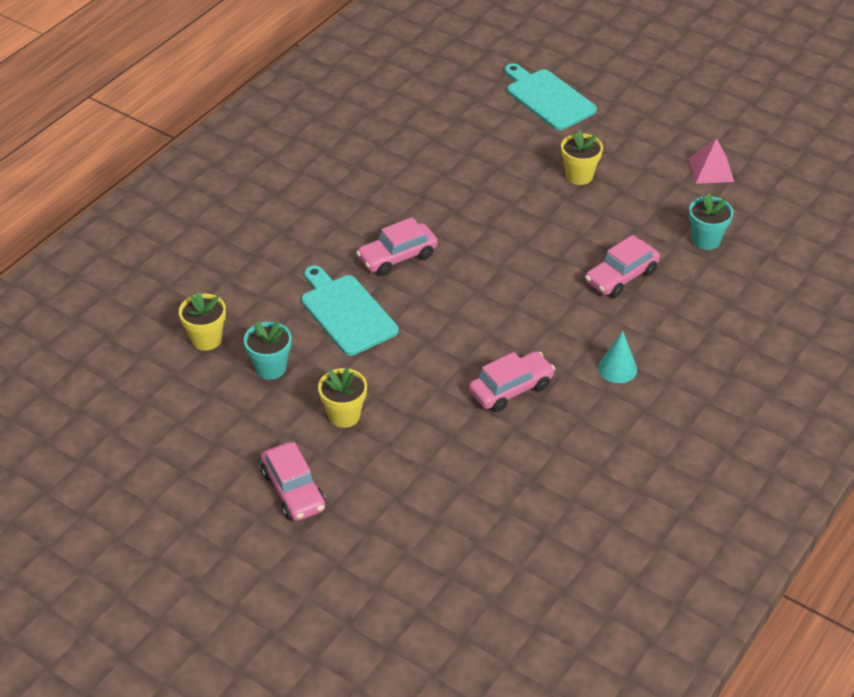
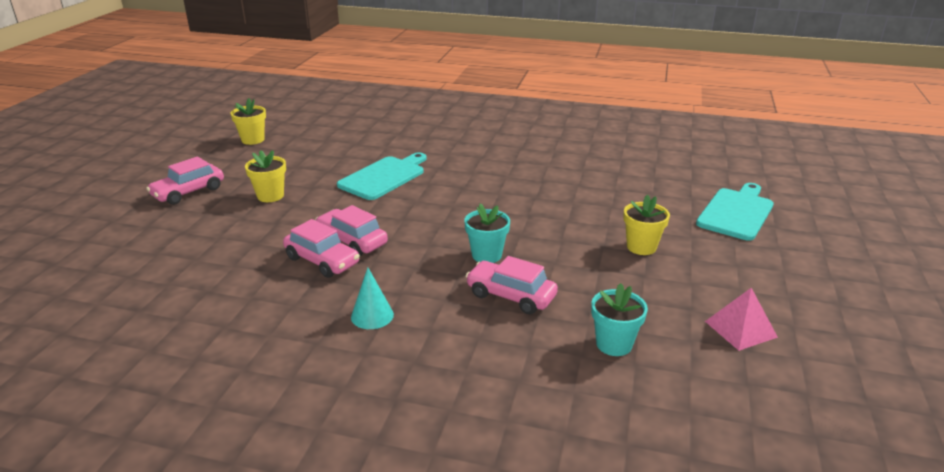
camera: 70 degrees right, 15 degrees down
(206, 339) = (333, 139): yellow flower pot -> yellow flower pot (253, 140)
(270, 368) = (313, 162): turquoise flower pot -> turquoise flower pot (486, 255)
(397, 257) = (460, 184): pink car -> pink car (351, 241)

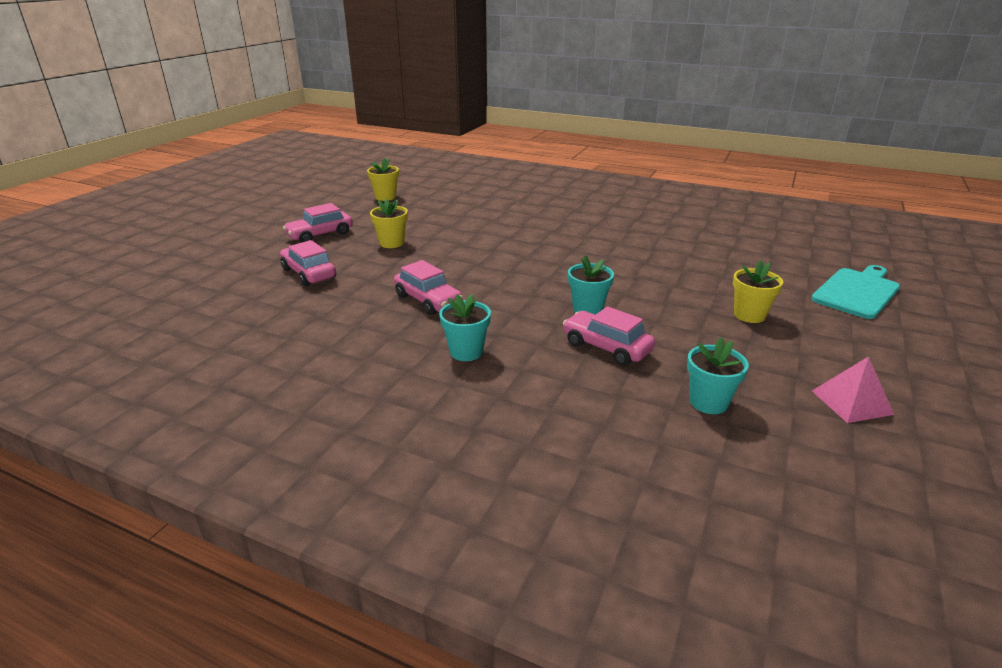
camera: 10 degrees right, 0 degrees up
(351, 241) = (459, 286): pink car -> pink car (308, 273)
(372, 315) = (466, 352): turquoise cone -> turquoise flower pot
(384, 177) = (499, 235): turquoise cutting board -> none

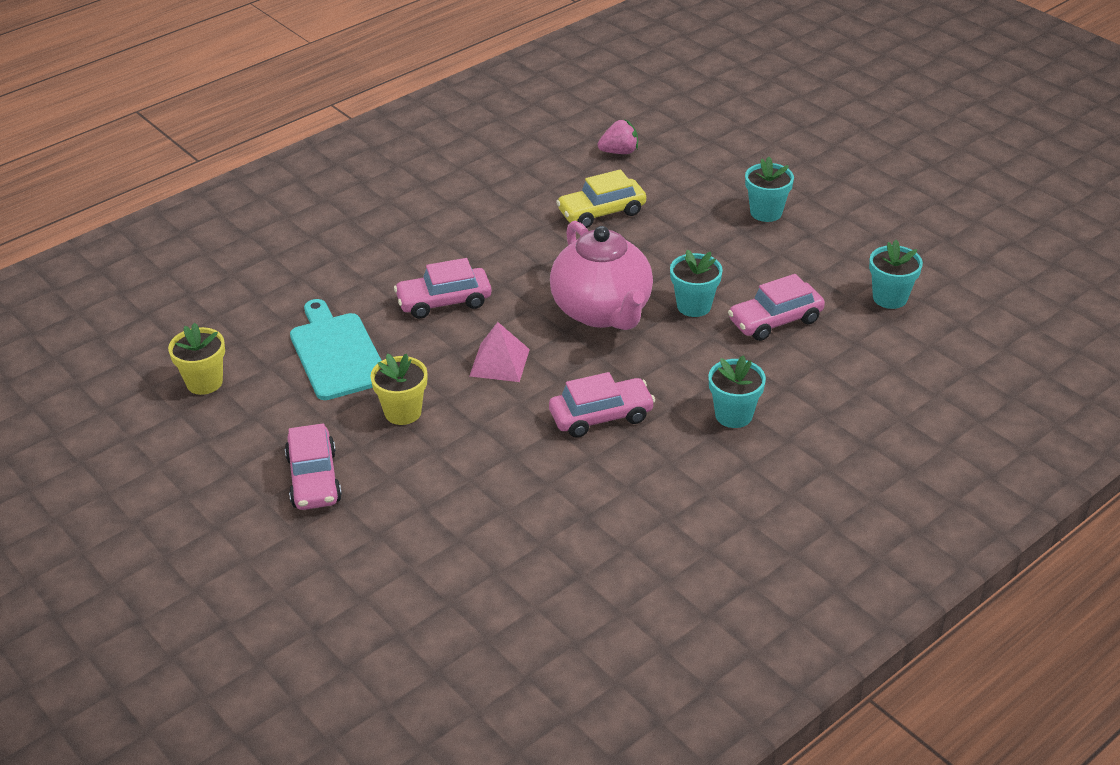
camera: 65 degrees left, 10 degrees up
(308, 273) = (451, 509): pink car -> pink car (444, 302)
(545, 278) = (602, 311): none -> pink teapot
(657, 256) = (601, 212): none -> yellow car
(737, 247) = (619, 152): none -> pink strawberry
(749, 315) = (766, 212): yellow flower pot -> turquoise flower pot
(851, 402) = (922, 227): pink pyramid -> pink pyramid (499, 362)
(857, 292) = (760, 132): turquoise cutting board -> turquoise cutting board (336, 353)

